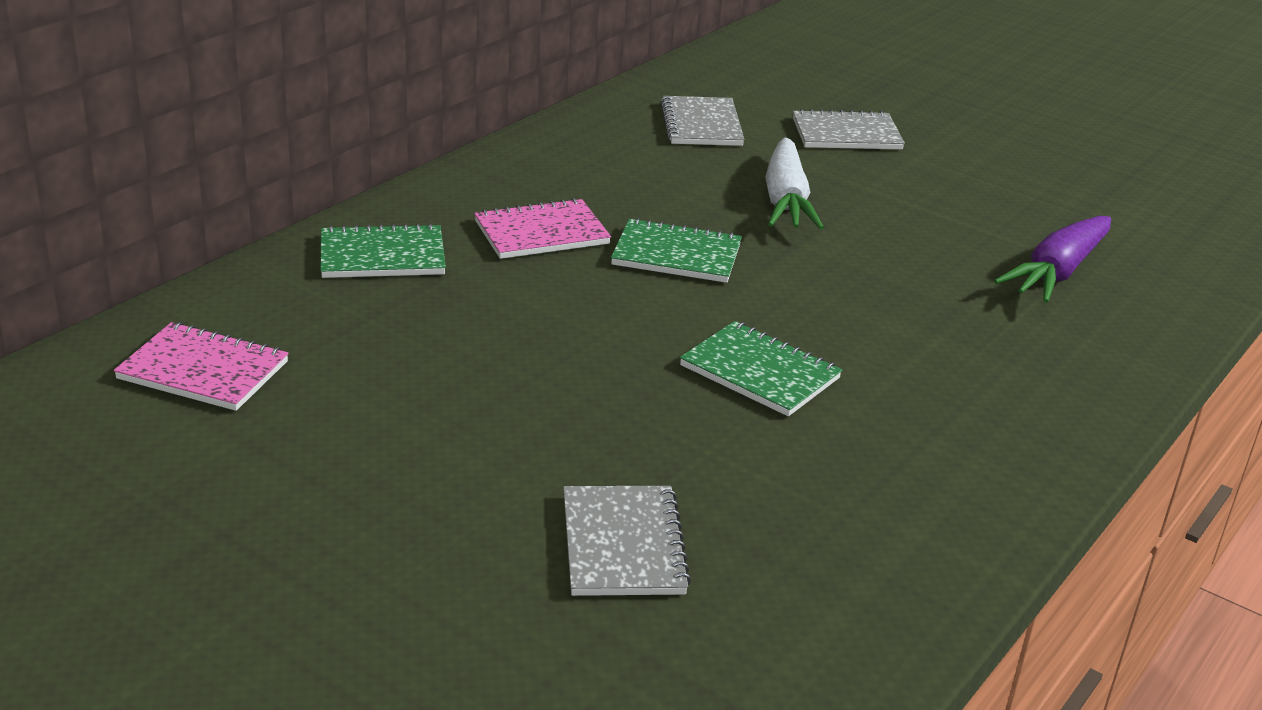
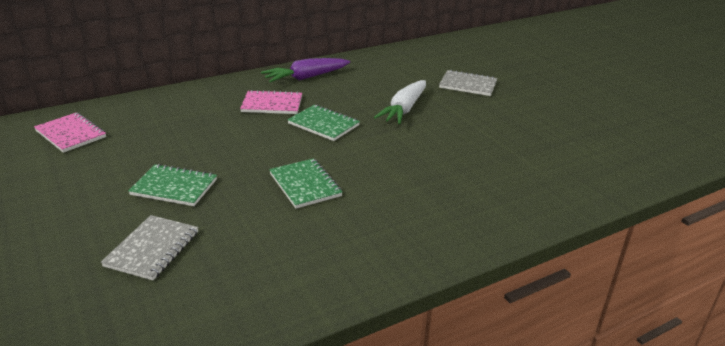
camera: 25 degrees right, 0 degrees up
(382, 256) = (193, 102): green notebook -> green notebook (174, 187)
(701, 124) = (398, 70): grey notebook -> none
(1057, 272) = (517, 169): purple carrot -> purple carrot (306, 77)

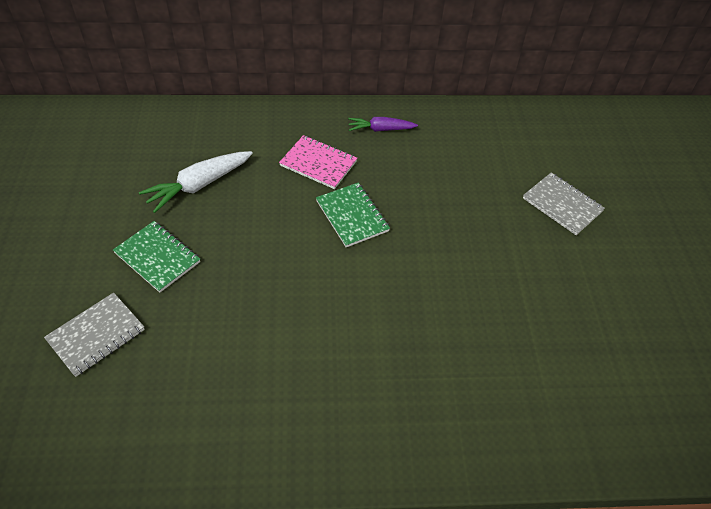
camera: 25 degrees right, 20 degrees up
(71, 134) = (109, 144): pink notebook -> none
(305, 185) = (277, 304): green notebook -> none
(306, 77) = (380, 129): purple carrot -> purple carrot, size x0.64
(404, 109) = (456, 222): white carrot -> white carrot (199, 185)

